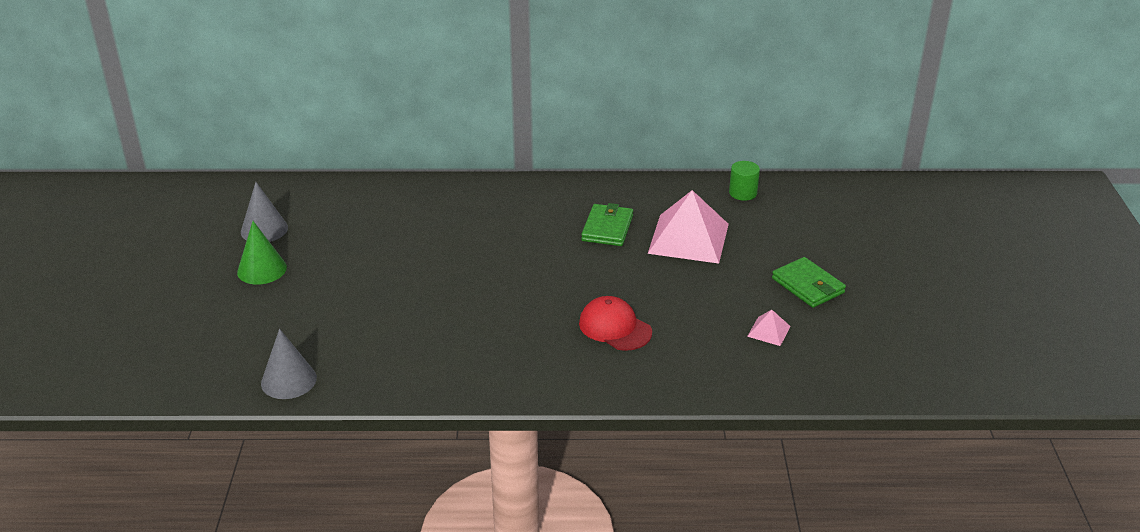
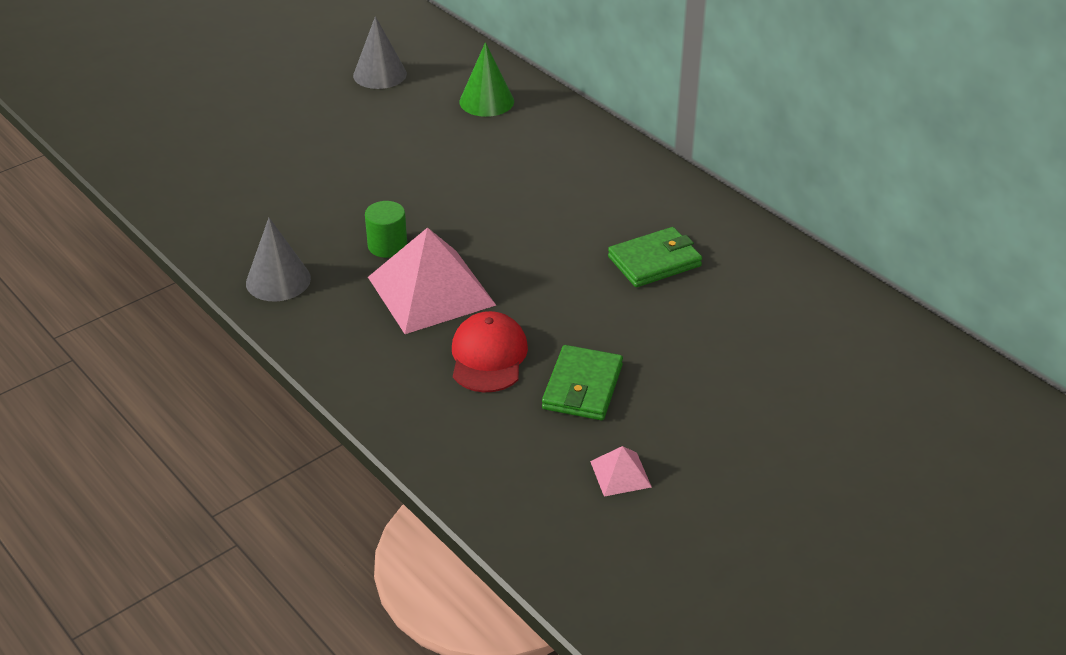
camera: 50 degrees right, 5 degrees up
(262, 269) = (322, 107): green cone -> green cone (486, 101)
(288, 380) = (188, 209): grey cone -> grey cone (278, 280)
(688, 238) = (716, 326): pink pyramid -> pink pyramid (431, 290)
(743, 193) = (864, 322): green cylinder -> green cylinder (387, 246)
(808, 286) = (749, 464): green wallet -> green wallet (582, 387)

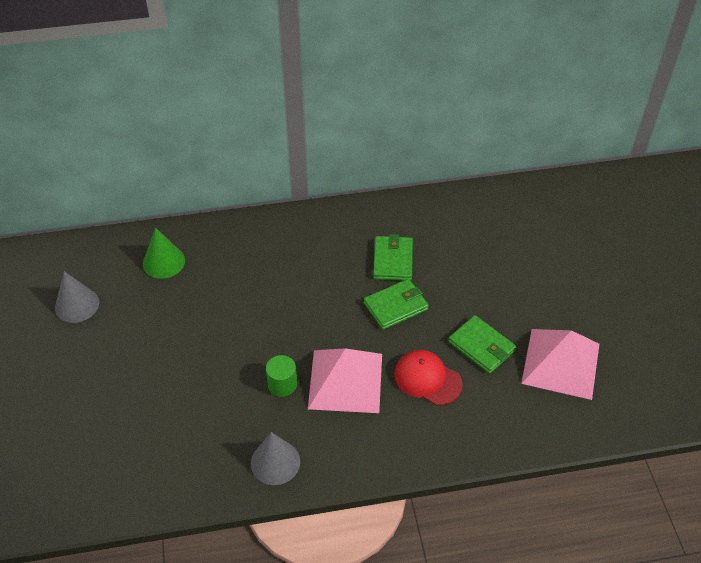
camera: 60 degrees left, 10 degrees up
(581, 290) = (395, 306): none -> green wallet
(620, 474) = (561, 363): pink pyramid -> pink pyramid, size x2.28

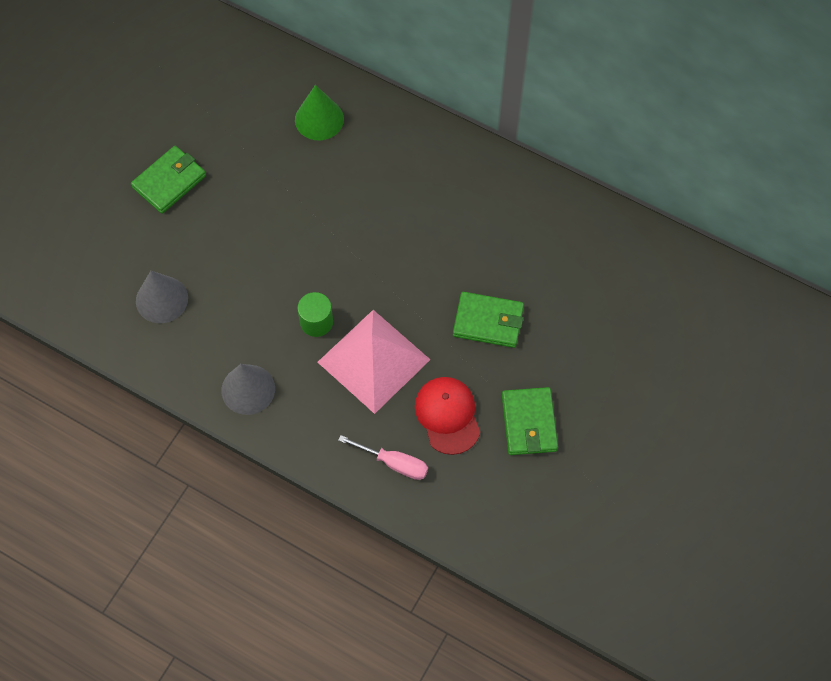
camera: 40 degrees right, 15 degrees up
(77, 305) = (210, 111): grey cone -> grey cone (162, 299)
(392, 260) = (531, 271): green wallet -> green wallet (169, 181)
(423, 434) = (393, 463): none -> pink screwdriver
(561, 363) = (588, 497): pink pyramid -> none

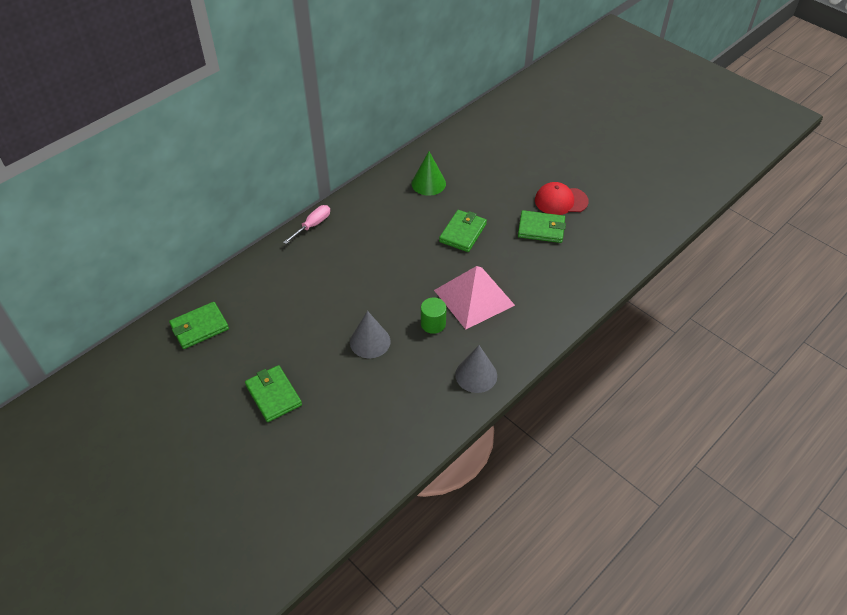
camera: 75 degrees left, 15 degrees down
(162, 299) = (380, 418): grey cone -> grey cone (370, 341)
(246, 76) = (199, 327): none -> green wallet
(319, 119) = (262, 290): green cone -> green cone (428, 183)
(393, 463) = (554, 302): pink screwdriver -> pink screwdriver (312, 225)
(447, 415) = (526, 267): red cap -> red cap (561, 201)

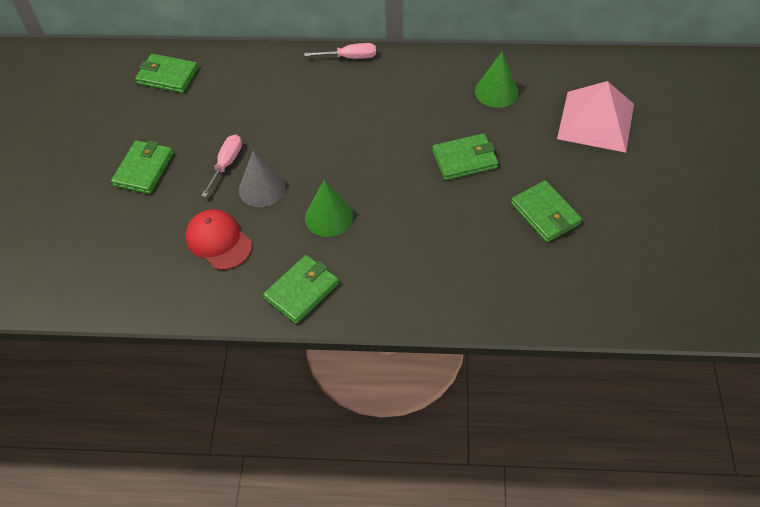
camera: 50 degrees right, 5 degrees up
(326, 347) = (226, 164): none -> pink screwdriver
(433, 323) = (329, 217): green cylinder -> green cone
(474, 297) = (393, 224): pink pyramid -> pink pyramid (595, 121)
(476, 375) = (301, 291): grey cone -> green wallet
(561, 201) = (605, 203): red cap -> red cap (218, 241)

